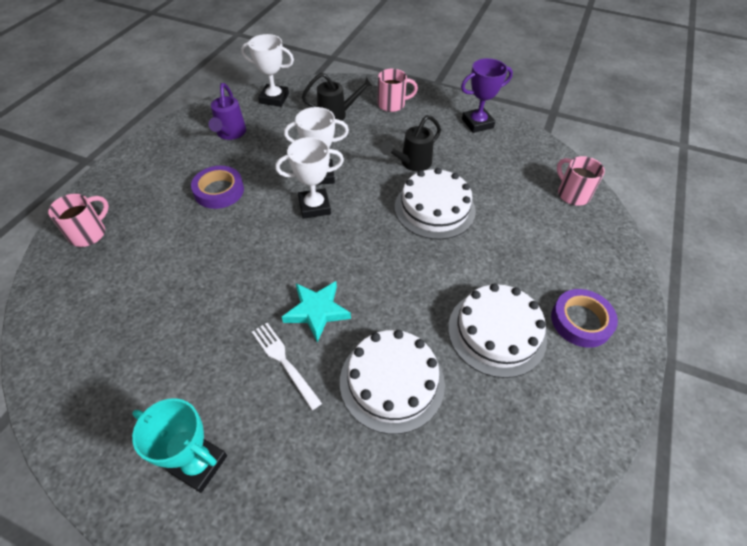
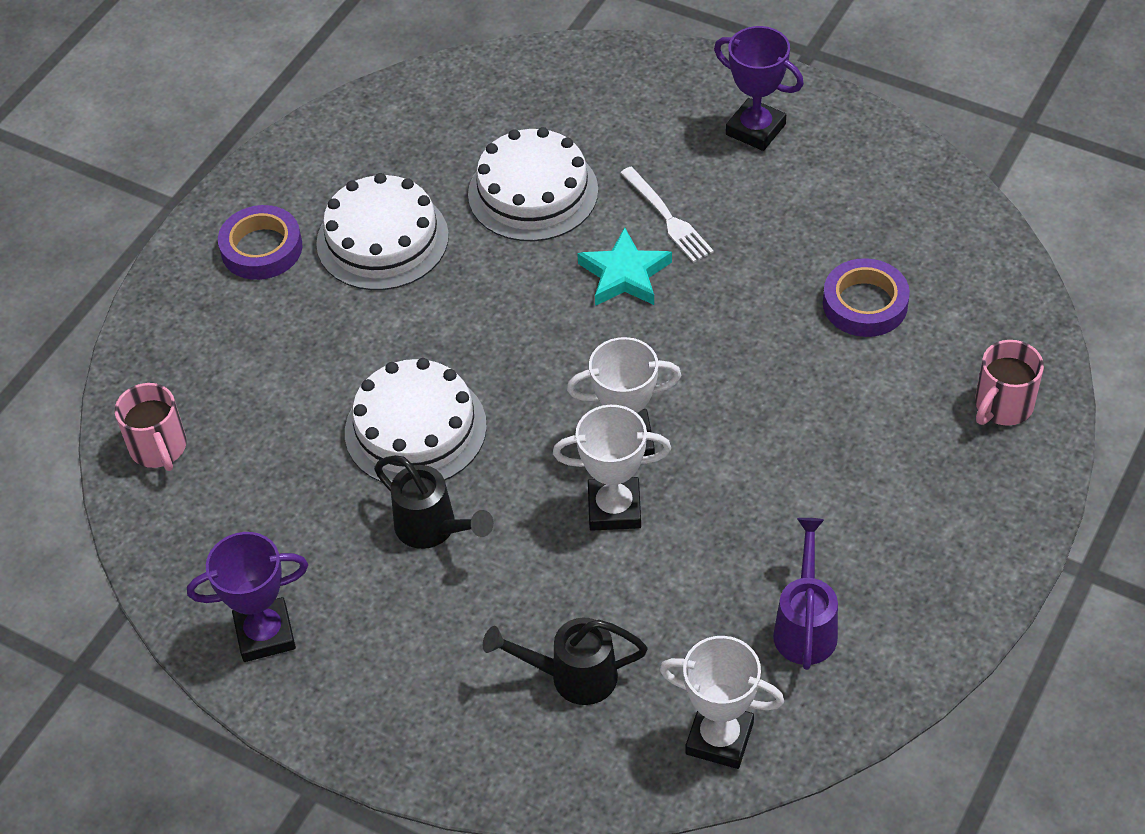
camera: 170 degrees left, 0 degrees up
(198, 464) = (755, 129): turquoise trophy -> purple trophy
(219, 191) = (801, 481): purple tape -> purple tape (865, 304)
(392, 104) = (441, 705): pink mug -> none
(412, 163) = (433, 529): black watering can -> black watering can turned 75 degrees clockwise

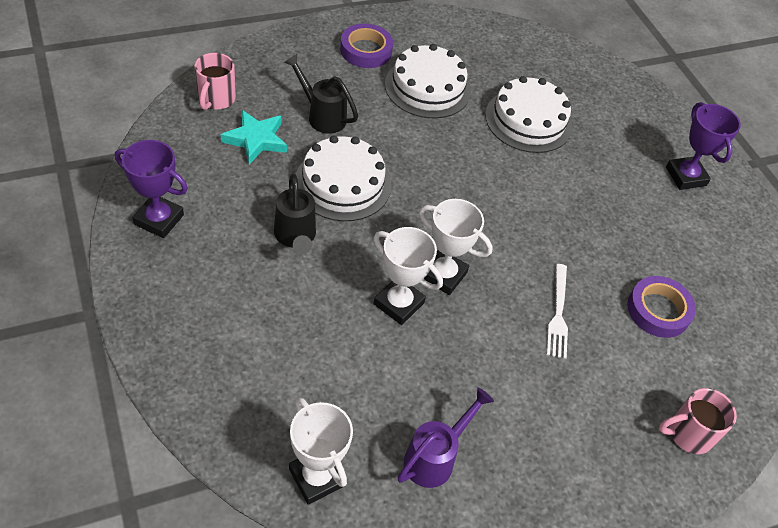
camera: 30 degrees right, 0 degrees up
(571, 676) = (277, 371): black watering can -> black watering can (322, 115)
(625, 274) = (534, 193): turquoise star -> turquoise star (256, 140)
(668, 218) = (588, 184): white fork -> white fork (558, 315)

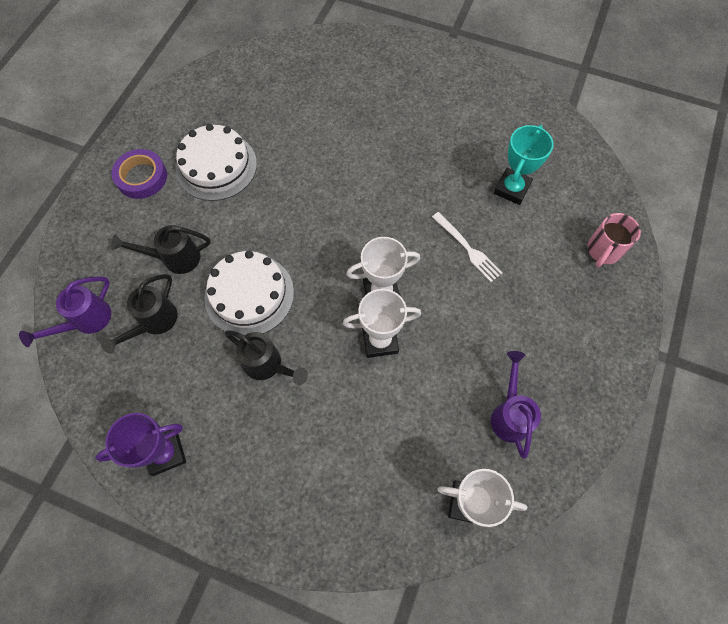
camera: 40 degrees left, 15 degrees up
(216, 99) = (86, 321): pink mug -> purple watering can
(256, 140) = (154, 323): turquoise star -> black watering can
(528, 120) = (304, 129): white cake -> none
(658, 310) = (511, 189): purple tape -> turquoise trophy
(686, 176) = (431, 80): purple trophy -> none

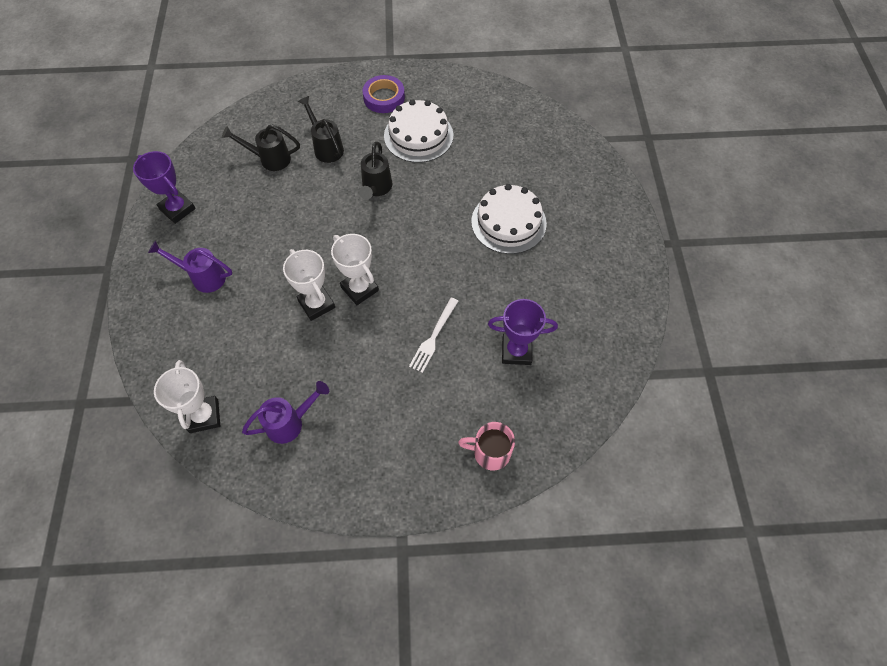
camera: 65 degrees right, 5 degrees down
(86, 321) = (254, 122): purple watering can -> purple watering can (203, 277)
(249, 294) = (317, 204): white cake -> white cake (508, 222)
(268, 365) = (265, 240): black watering can -> black watering can (376, 189)
(511, 189) = (516, 351): turquoise trophy -> purple trophy

